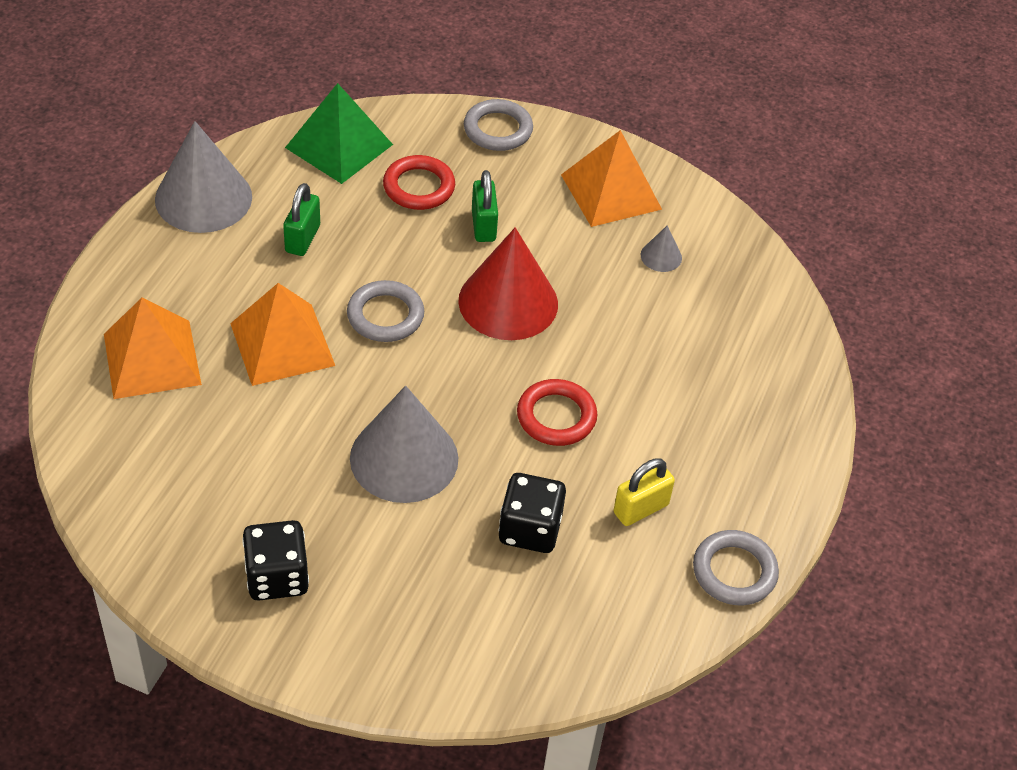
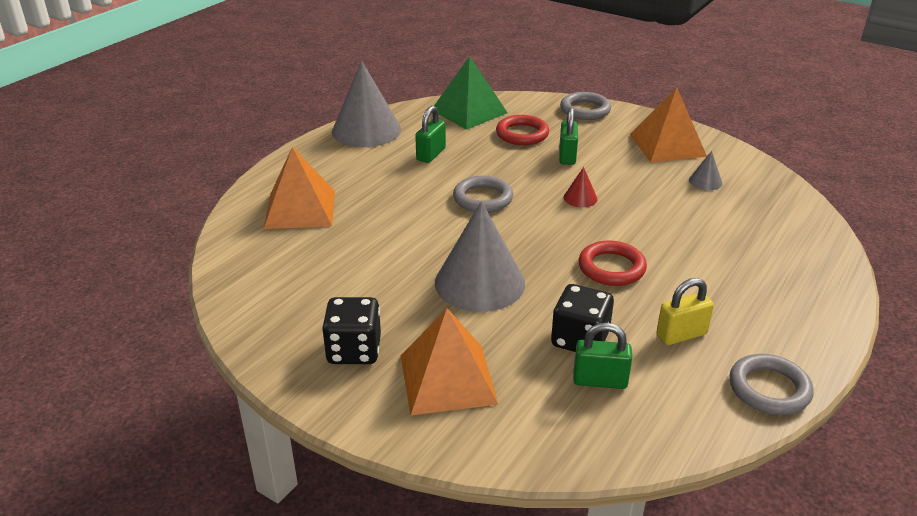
camera: 15 degrees right, 15 degrees down
(282, 344) = (400, 208): orange pyramid -> orange pyramid (447, 379)
(508, 302) = (580, 198): red cone -> red cone, size x0.43
(557, 584) = (600, 381): none -> green padlock

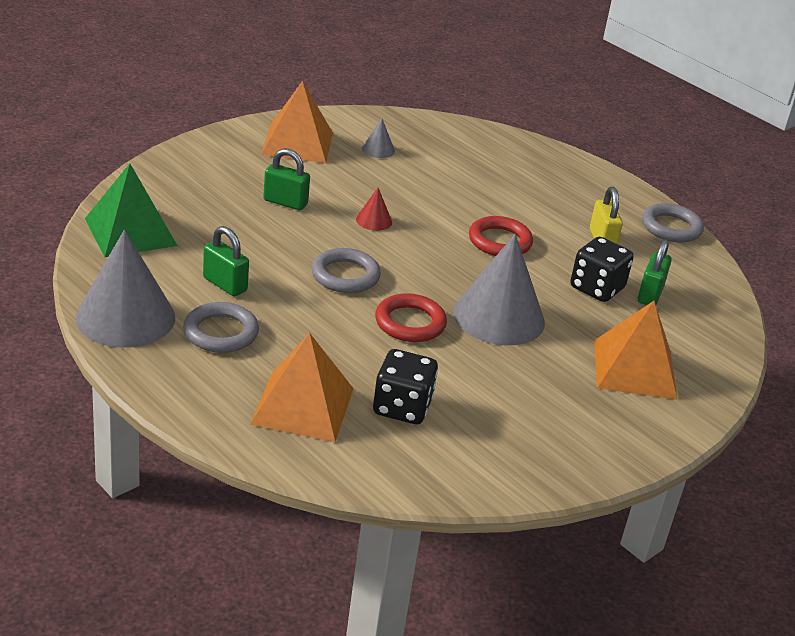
camera: 80 degrees left, 0 degrees up
(354, 350) = (584, 414): black dice -> black dice (402, 407)
(522, 134) = (216, 214): red ring -> red ring (410, 323)
(585, 110) = (186, 160): grey ring -> grey ring (221, 332)

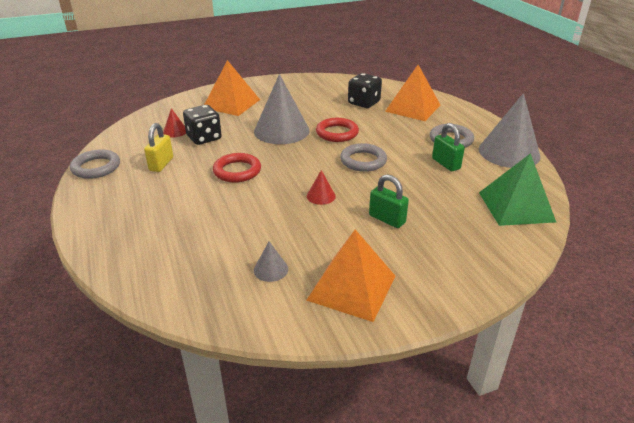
camera: 155 degrees left, 0 degrees up
(650, 294) = (175, 131): green padlock -> red cone

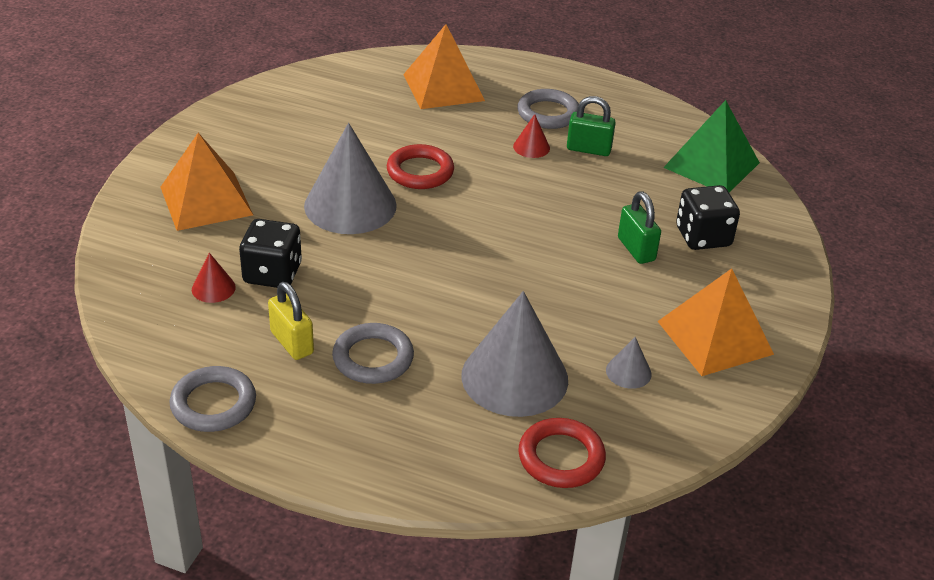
camera: 50 degrees left, 5 degrees up
(237, 171) = (400, 291): red ring -> red ring (561, 457)
(321, 196) = (539, 264): red cone -> red cone (531, 147)
(363, 161) = (508, 193): grey ring -> grey ring (373, 358)
(364, 103) = (376, 108): black dice -> black dice (703, 237)
(387, 219) = (636, 249): green padlock -> green padlock turned 75 degrees clockwise
(509, 152) = (621, 101): grey cone -> grey cone (514, 377)

